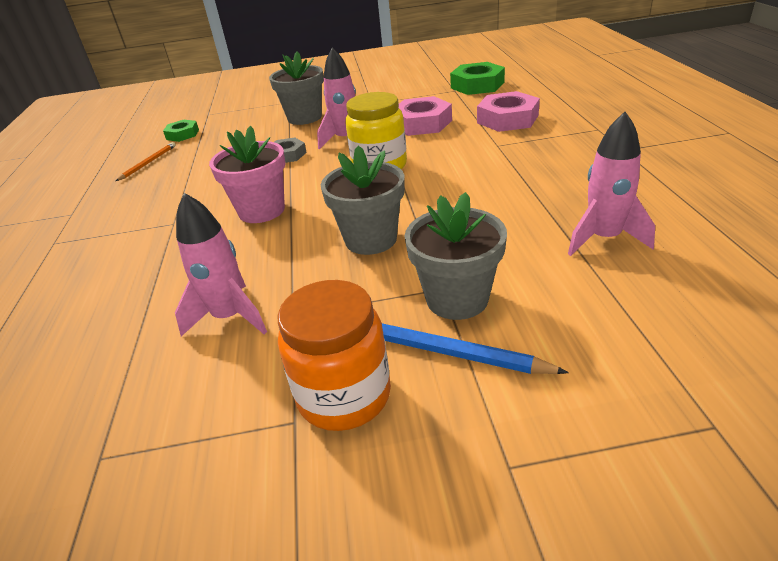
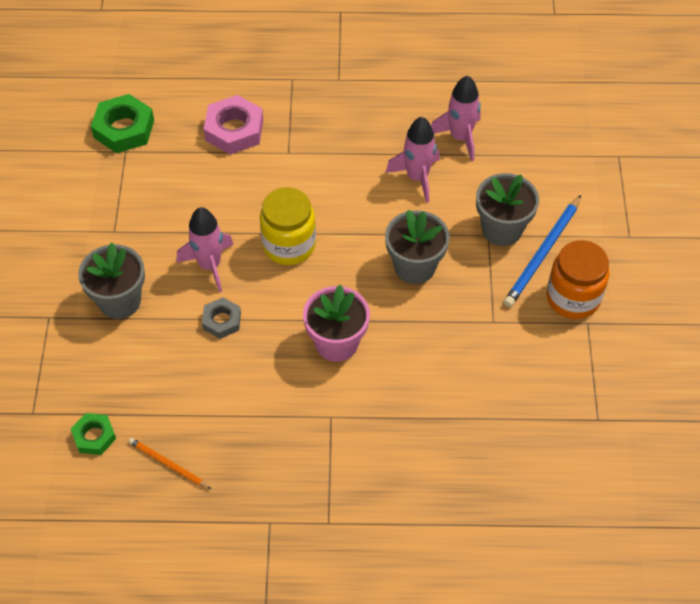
camera: 85 degrees left, 20 degrees up
(230, 317) = (486, 360): pink rocket -> pink rocket (417, 177)
(422, 123) = (204, 196): pink nut -> none

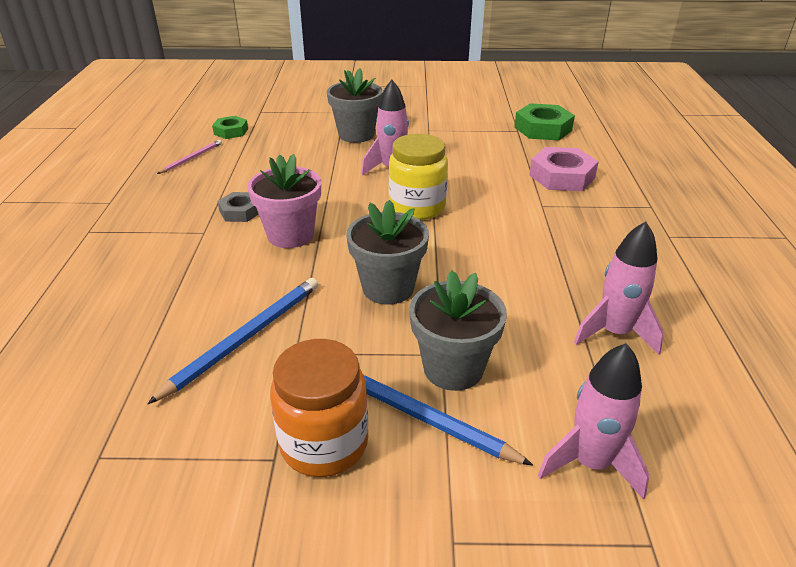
camera: 90 degrees right, 20 degrees down
(168, 464) = (192, 158): orange pencil -> pink pencil
(222, 321) = (329, 176): grey nut -> grey nut (240, 211)
(417, 177) = (530, 293): pink rocket -> pink rocket (590, 463)
(480, 356) = (245, 338): none -> blue pencil

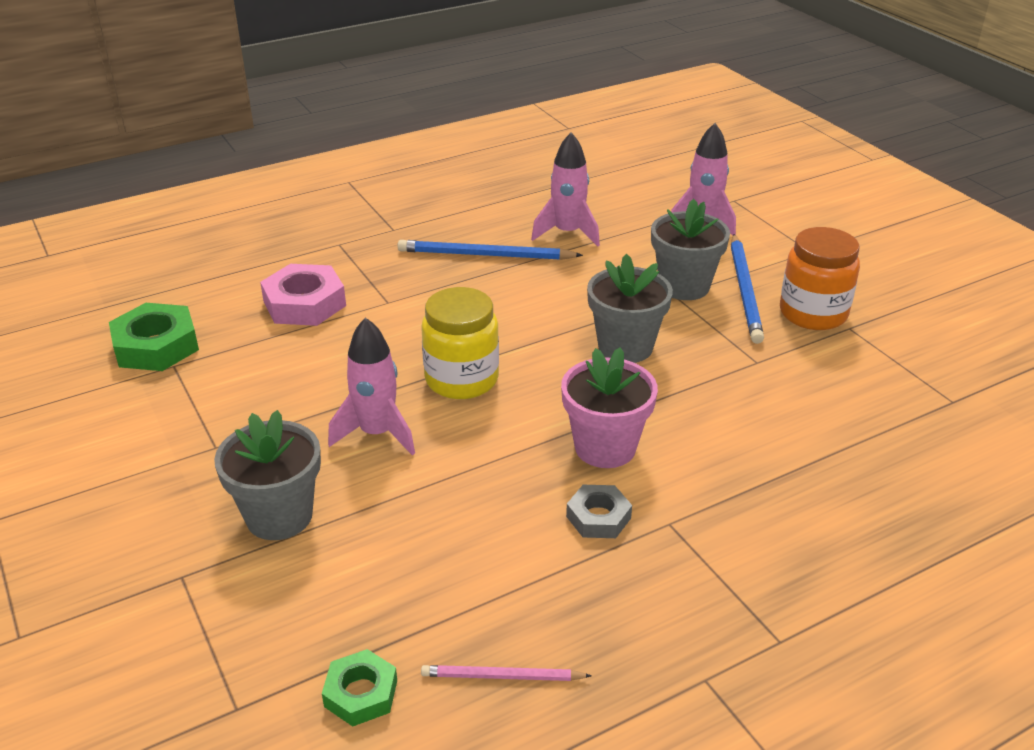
camera: 120 degrees left, 0 degrees up
(245, 338) = (776, 396): blue pencil -> blue pencil (485, 255)

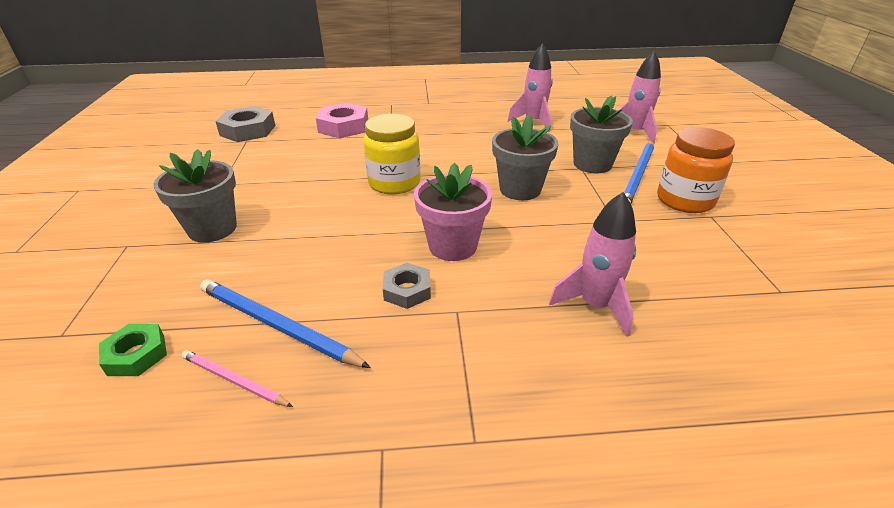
camera: 25 degrees right, 0 degrees up
(156, 346) = (248, 130): green nut -> grey nut
(377, 433) = (314, 199): pink rocket -> pink rocket (595, 305)
(485, 255) = (470, 123): blue pencil -> blue pencil (277, 325)

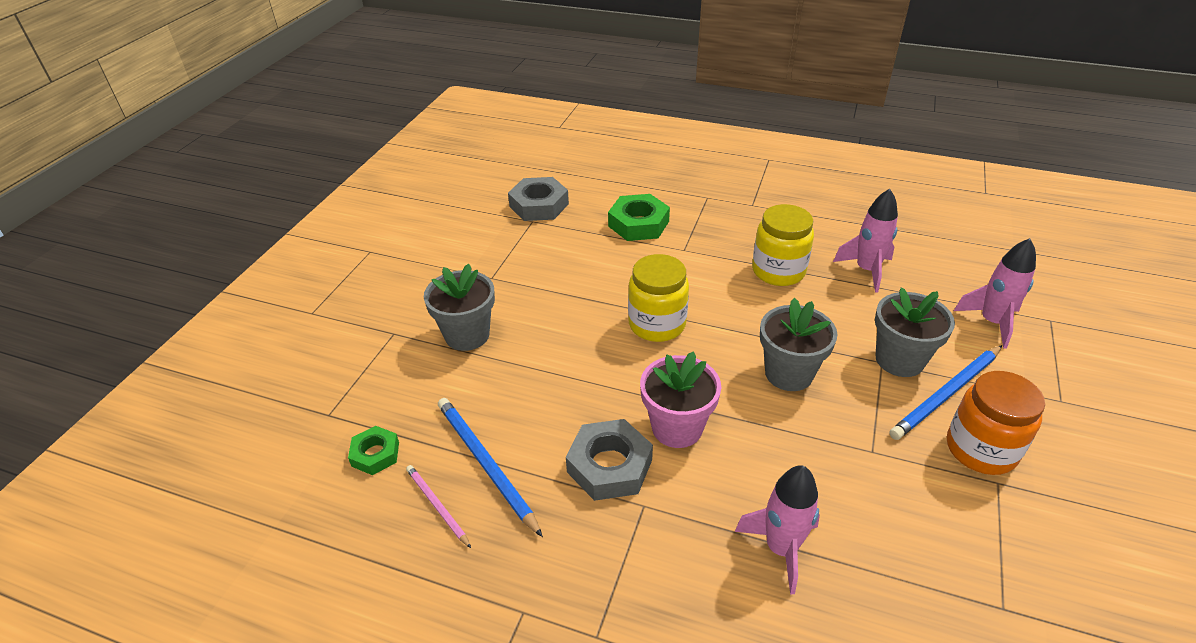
camera: 25 degrees right, 5 degrees up
(343, 127) = (638, 224): pink nut -> green nut
(407, 290) = (609, 466): grey nut -> grey nut, size x1.67
(471, 134) = (778, 271): none -> yellow jar

